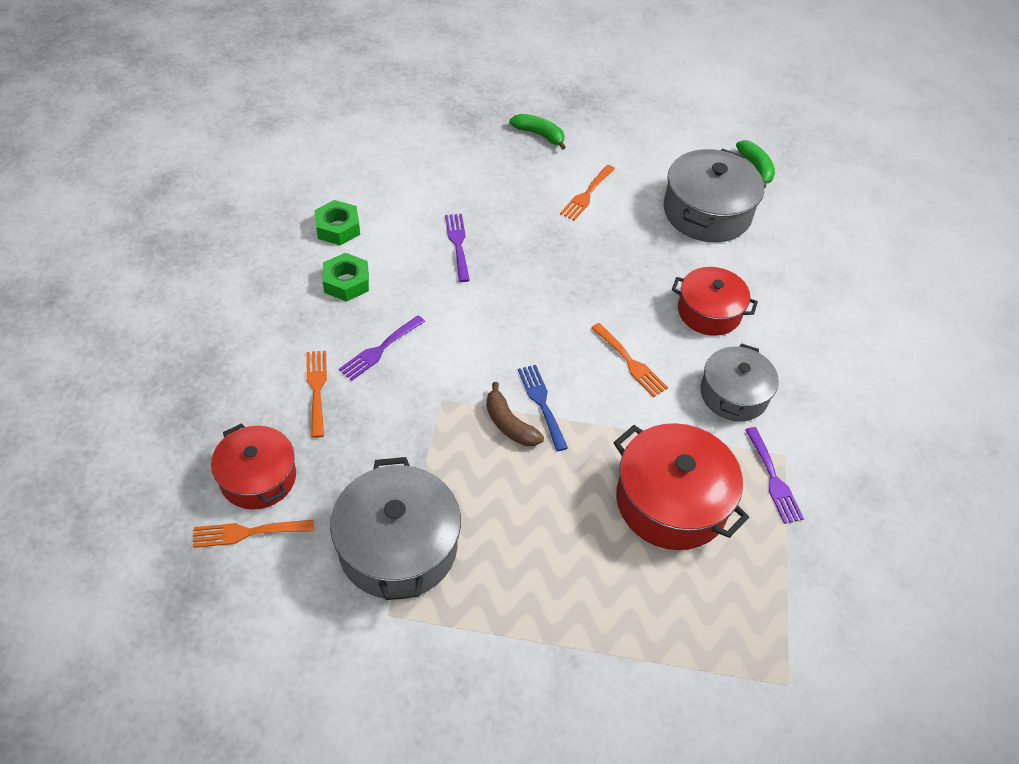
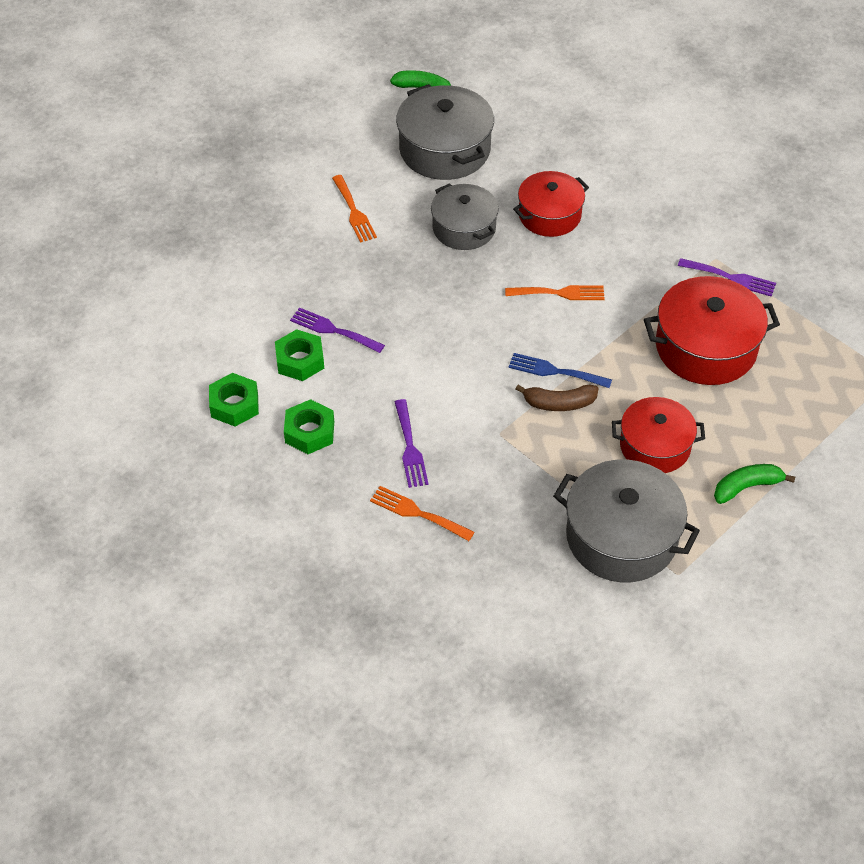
camera: 50 degrees left, 0 degrees up
(247, 532) = (533, 632): orange fork -> none
(258, 477) = (481, 599): red pot -> red pot (655, 446)
(411, 241) = (300, 360): none -> green nut
(539, 135) = (249, 199): green banana -> green banana (746, 487)
(734, 394) = (640, 251): grey pot -> grey pot (464, 228)

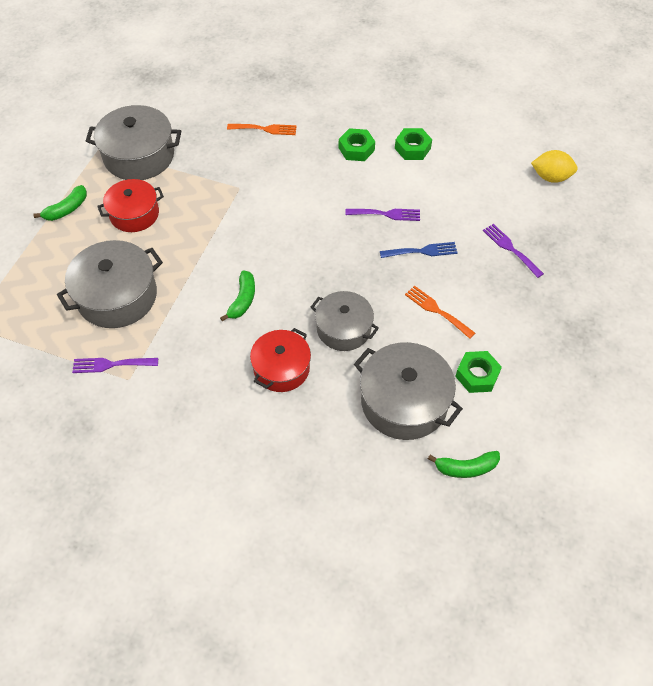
camera: 155 degrees right, 5 degrees up
(98, 303) = (551, 177): none -> yellow lemon
(300, 360) = (393, 187): green nut -> green nut (477, 375)
(410, 448) = (290, 161): purple fork -> purple fork (510, 249)
(555, 371) = (220, 240): blue fork -> blue fork (422, 251)
(559, 293) = (242, 300): orange fork -> green banana
(559, 403) = (208, 219): brown banana -> none
(706, 347) = (117, 296): red pot -> grey pot

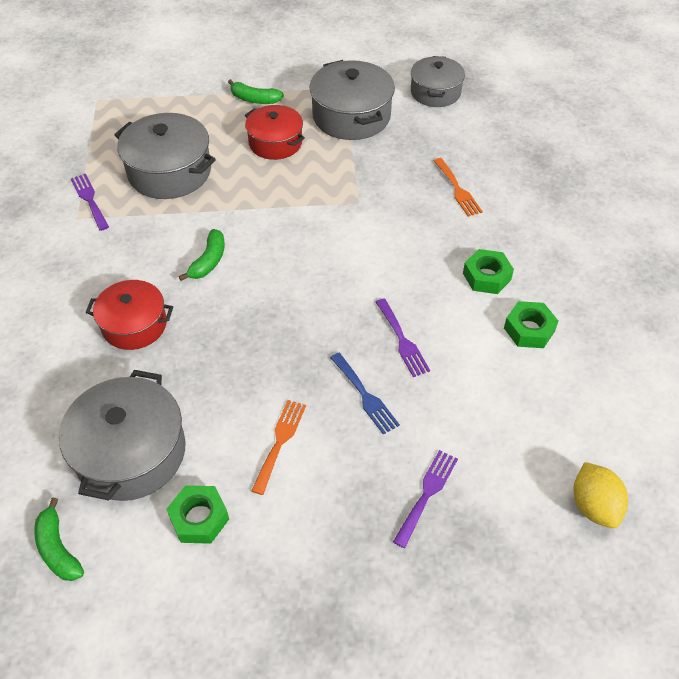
camera: 65 degrees right, 5 degrees down
(242, 300) = (208, 261): green banana -> green banana turned 60 degrees counterclockwise
(343, 329) = (210, 359): grey pot -> grey pot (435, 92)

